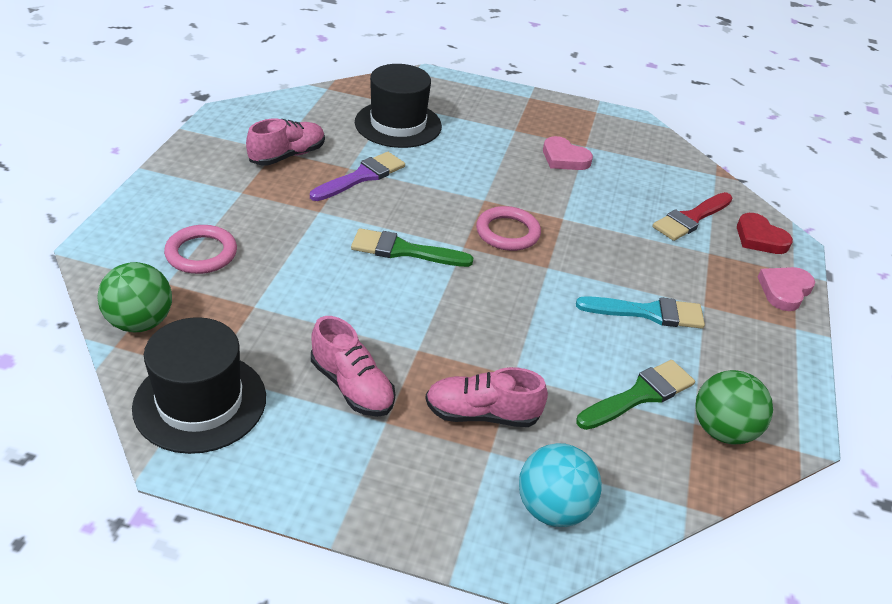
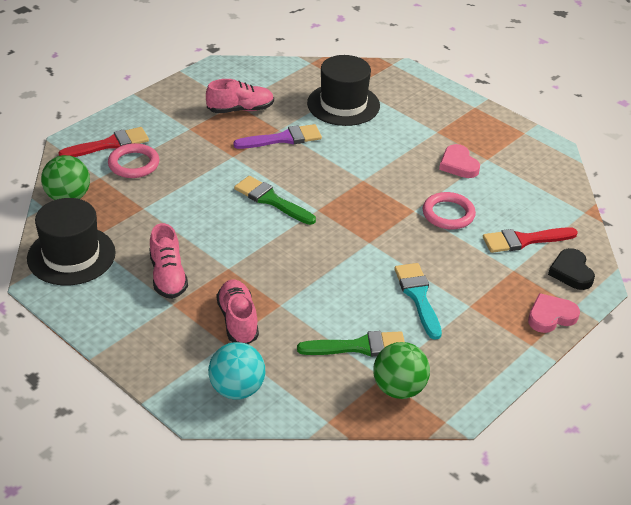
camera: 30 degrees right, 0 degrees up
(151, 237) = (109, 144): none -> red brush
(482, 414) = (238, 321): pink shoe -> pink shoe turned 45 degrees clockwise
(507, 232) = (360, 209): pink ring -> pink ring (448, 214)
(648, 313) = (418, 296): turquoise brush -> turquoise brush turned 135 degrees counterclockwise
(759, 238) = (571, 272): red heart -> black heart

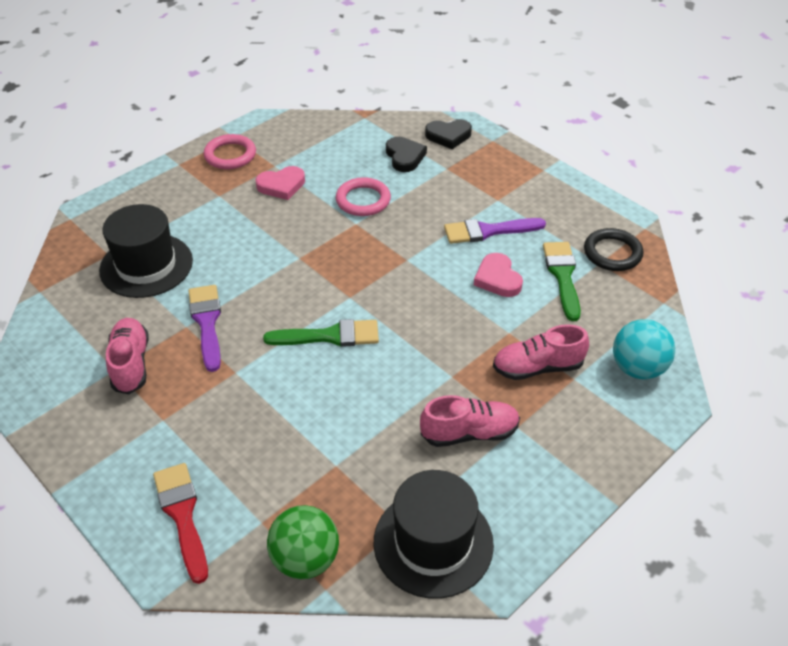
camera: 85 degrees left, 5 degrees up
(134, 164) = (236, 481): pink ring -> pink ring (230, 155)
(271, 200) = (329, 336): green brush -> green brush turned 135 degrees counterclockwise
(399, 389) = (612, 253): green ball -> black ring
(418, 296) = (488, 231): turquoise brush -> purple brush
(524, 240) = (404, 157): red brush -> black heart
(551, 316) = (507, 154): pink heart -> pink heart (497, 278)

